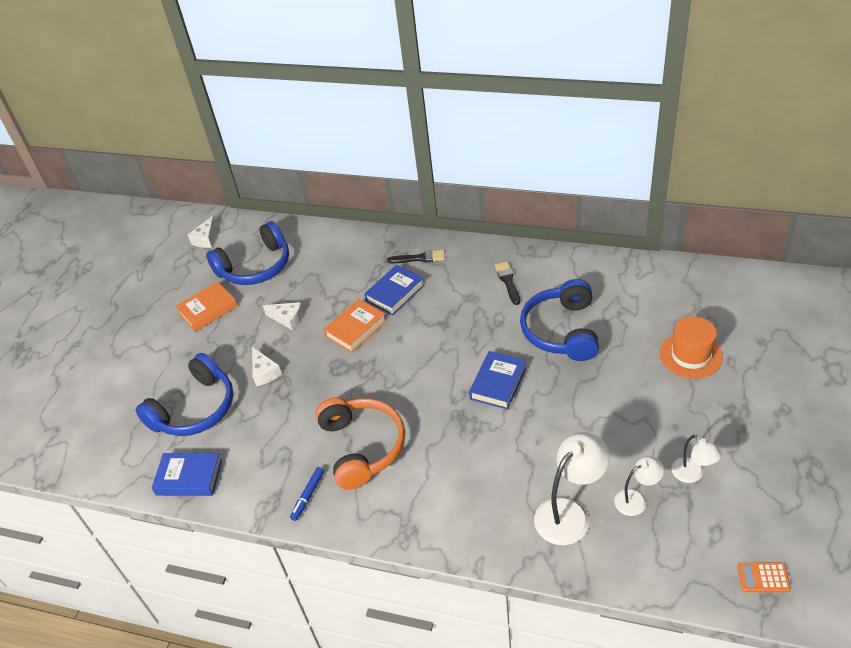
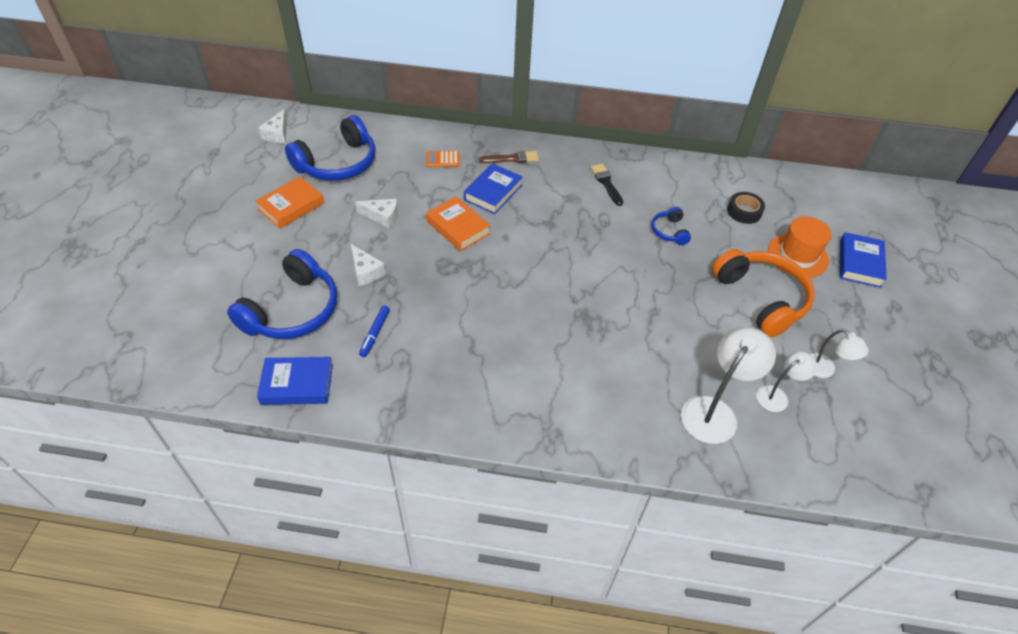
camera: 15 degrees left, 5 degrees up
(308, 496) = (436, 401): blue marker -> blue marker (375, 334)
(356, 329) = (458, 227): orange book -> orange book turned 75 degrees counterclockwise
(362, 447) = (486, 348): orange headphones -> orange headphones (761, 298)
(419, 258) = (512, 158): black brush -> brown brush
(498, 383) = (616, 282): blue book -> blue book (859, 263)
(562, 331) = (669, 231): blue headphones -> blue headphones, size x0.47
(644, 309) = (744, 211): none -> black tape
(763, 577) = (914, 468): orange calculator -> orange calculator (443, 159)

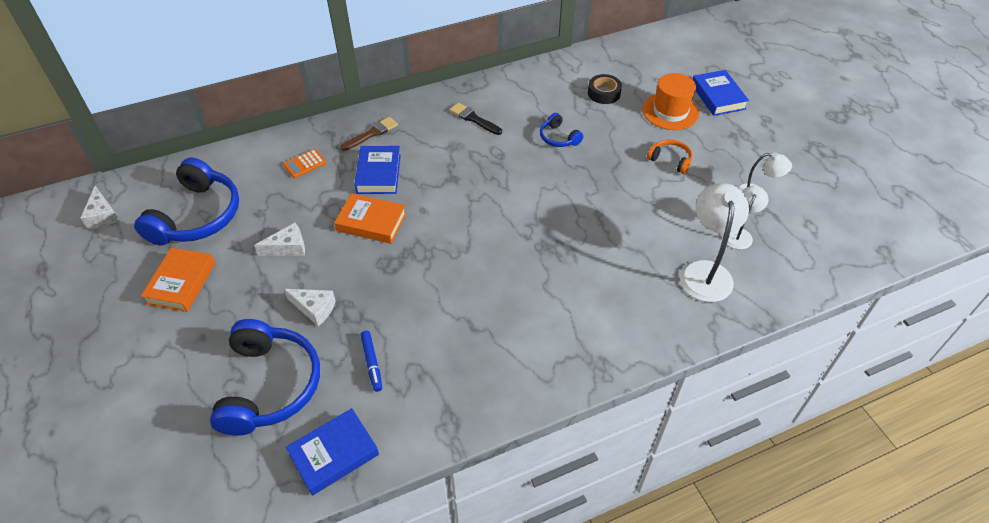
camera: 30 degrees left, 0 degrees up
(761, 298) = (670, 160): orange headphones -> orange headphones, size x0.47

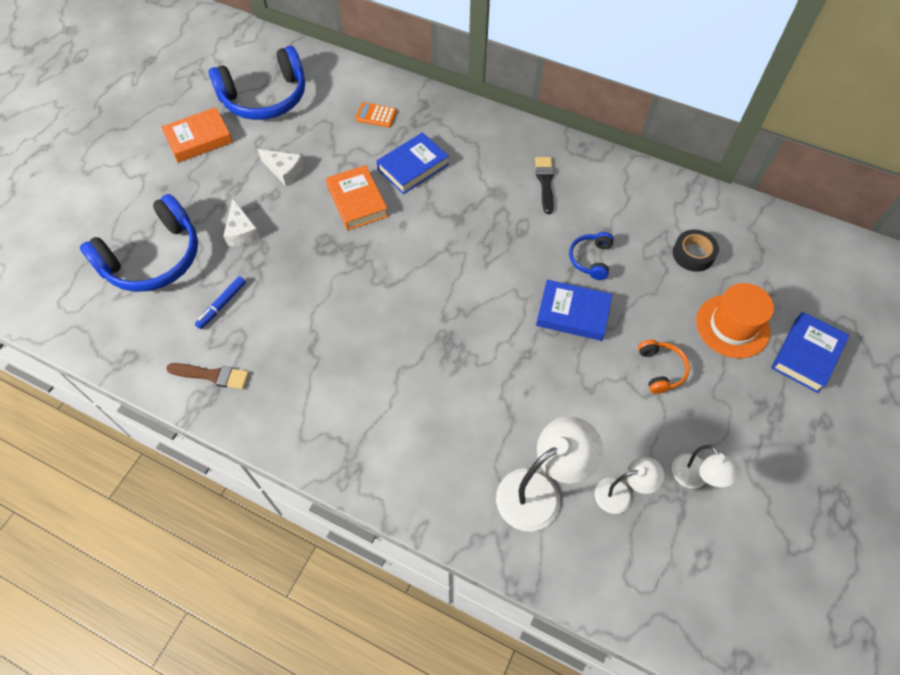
camera: 50 degrees right, 10 degrees up
(102, 215) = (219, 50): white cheese -> none
(334, 454) = (126, 341): blue book -> blue book (572, 313)
(371, 134) = (452, 129): brown brush -> brown brush (212, 375)

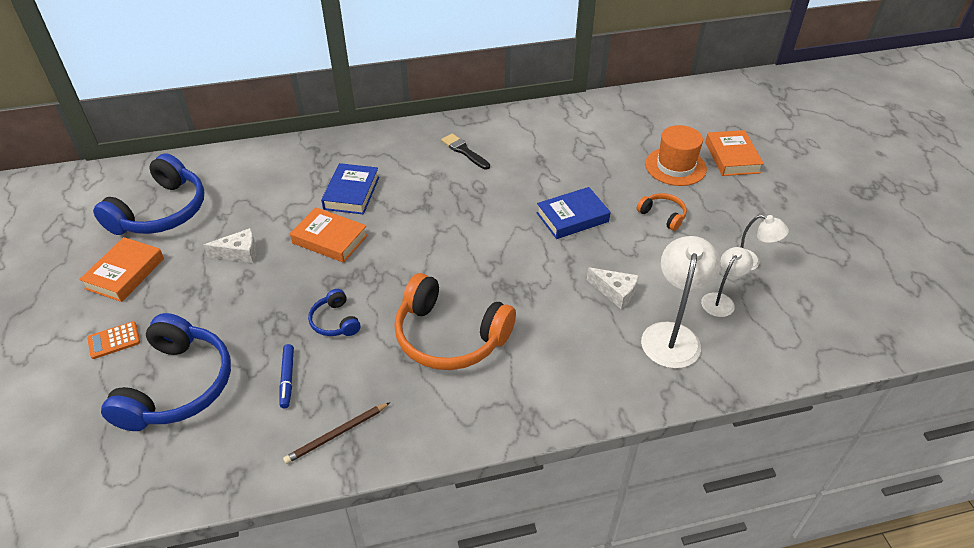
camera: 40 degrees left, 15 degrees down
(212, 375) = (336, 434): brown brush -> brown pencil
(242, 231) = (246, 316): white cheese -> white cheese (615, 292)
(361, 354) = (449, 336): none -> orange headphones
(376, 115) = (281, 175): orange calculator -> orange calculator (114, 340)
(591, 259) = (548, 179): blue headphones -> blue headphones (335, 321)
(693, 254) = (608, 141): black tape -> none
(806, 355) = (732, 157): blue book -> orange book

